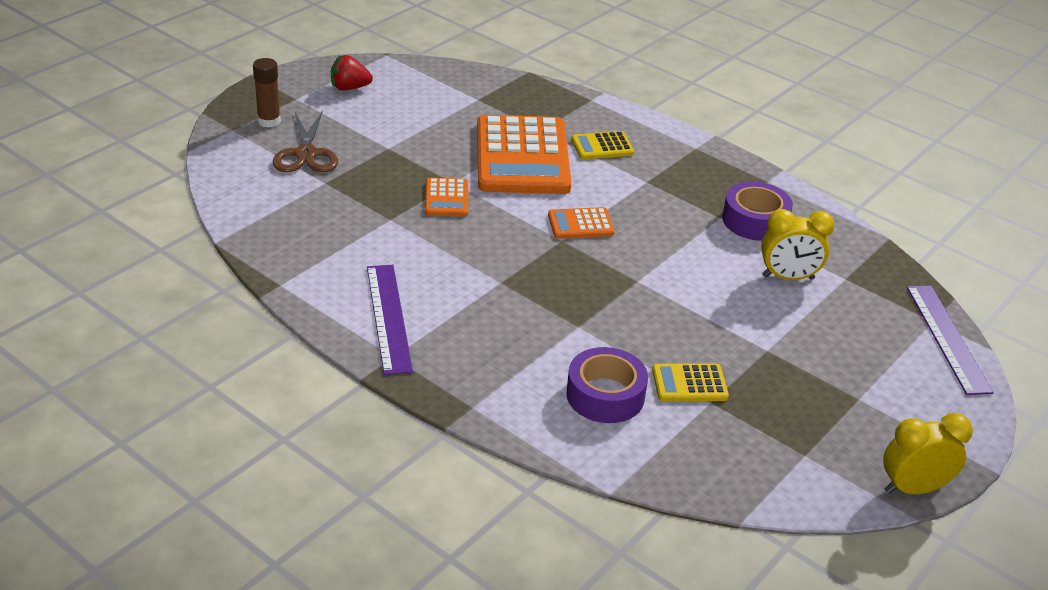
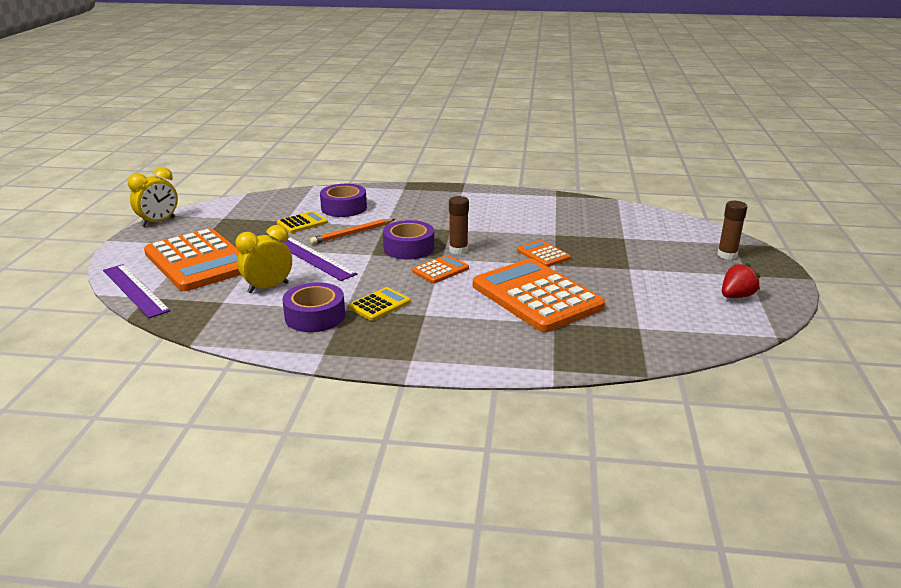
camera: 150 degrees right, 10 degrees down
(306, 154) = (665, 246): brown scissors -> none
(388, 317) = (485, 200): purple ruler -> purple ruler (313, 258)
(530, 244) = (458, 250): none -> brown glue stick
(584, 271) = (409, 248): none -> purple tape
(602, 146) = (490, 328): yellow calculator -> yellow calculator (380, 305)
(634, 328) = (352, 234): none -> orange pencil
(862, 360) = (198, 261): none -> orange calculator

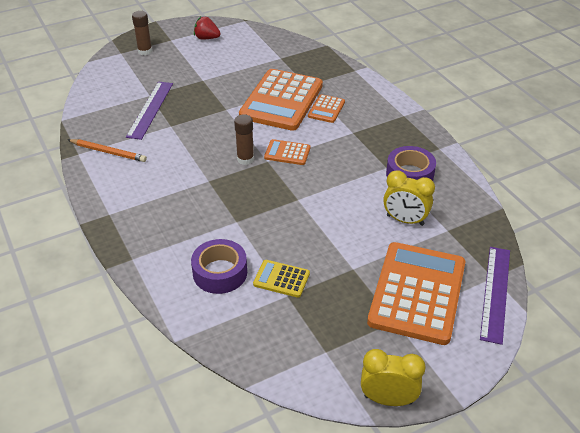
camera: 125 degrees left, 15 degrees up
(313, 258) = (337, 226): purple ruler -> purple ruler (150, 109)
(352, 234) = (272, 232): orange pencil -> orange pencil (108, 152)
(380, 305) = (364, 155): yellow calculator -> none
(409, 248) = (267, 185): purple tape -> none
(543, 254) = (214, 119): orange calculator -> orange calculator (326, 109)

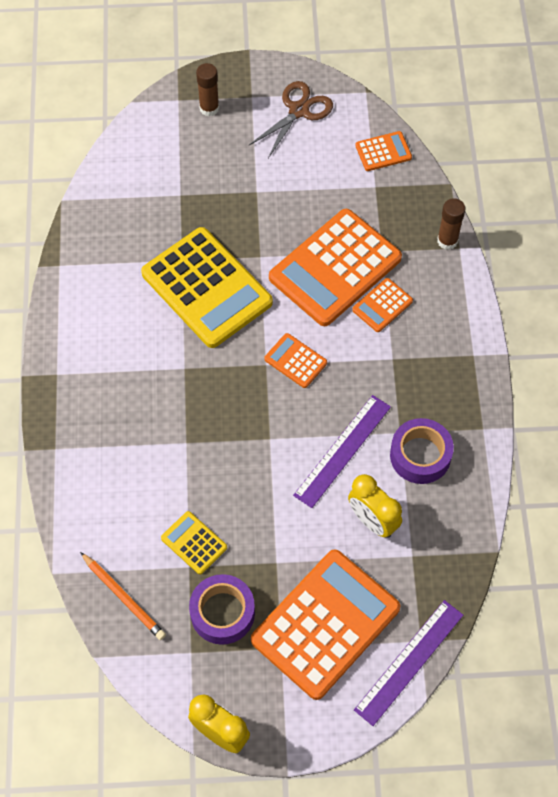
camera: 25 degrees right, 20 degrees up
(108, 152) = (93, 276): orange pencil -> orange pencil (124, 597)
(150, 109) = (170, 221): purple ruler -> purple ruler (342, 450)
(198, 135) = (206, 288): none -> yellow calculator
(207, 38) = (299, 111): red strawberry -> brown scissors
(220, 272) = (135, 506): purple tape -> purple tape (222, 613)
(245, 159) = (242, 351): brown glue stick -> brown glue stick (447, 241)
(274, 42) = (383, 152): none -> orange calculator

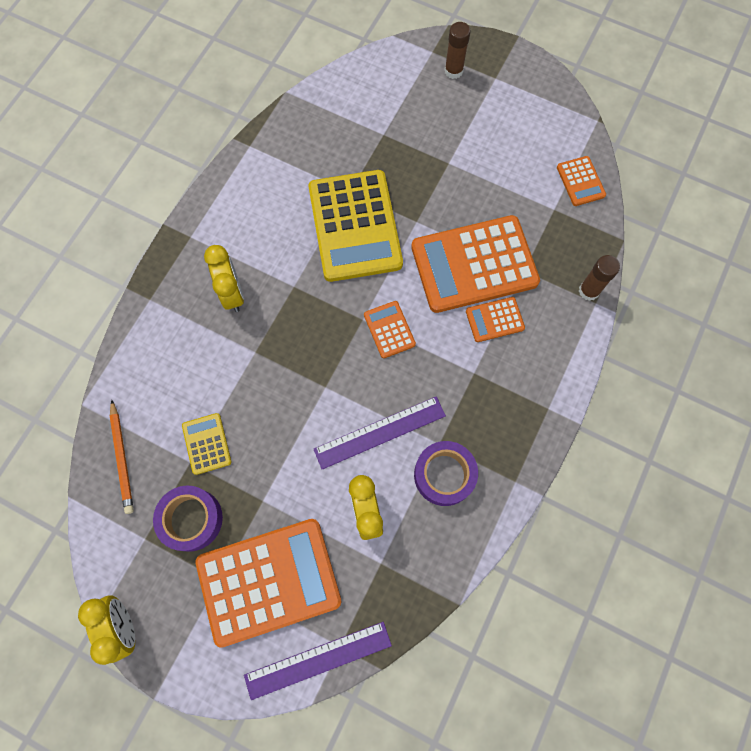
camera: 30 degrees right, 10 degrees up
(131, 403) = (232, 293): none -> yellow clock
(299, 111) = (528, 109): brown scissors -> none
(383, 152) = (580, 181): orange calculator -> orange calculator turned 60 degrees clockwise

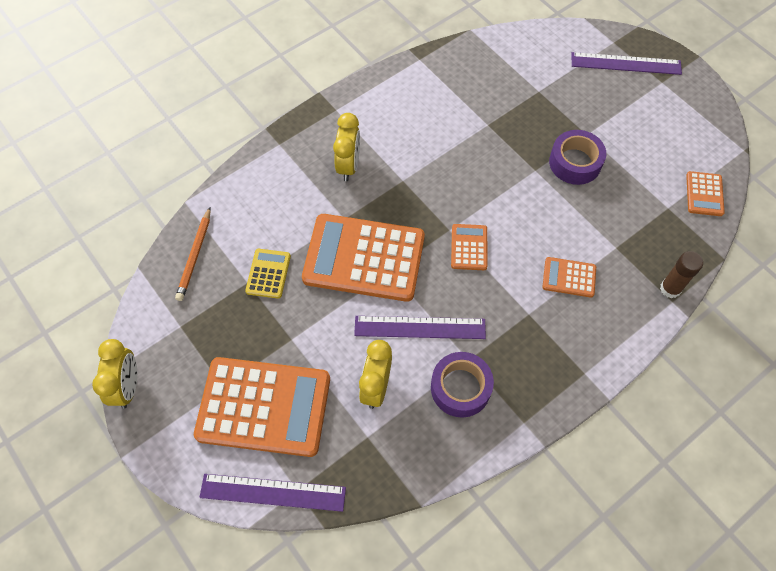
camera: 25 degrees right, 10 degrees down
(191, 519) = (225, 328): purple tape -> purple tape (575, 163)
(355, 226) = (478, 153): yellow calculator -> none
(453, 71) = (626, 63): brown glue stick -> purple ruler
(474, 264) = (571, 224): orange calculator -> orange calculator (364, 258)

